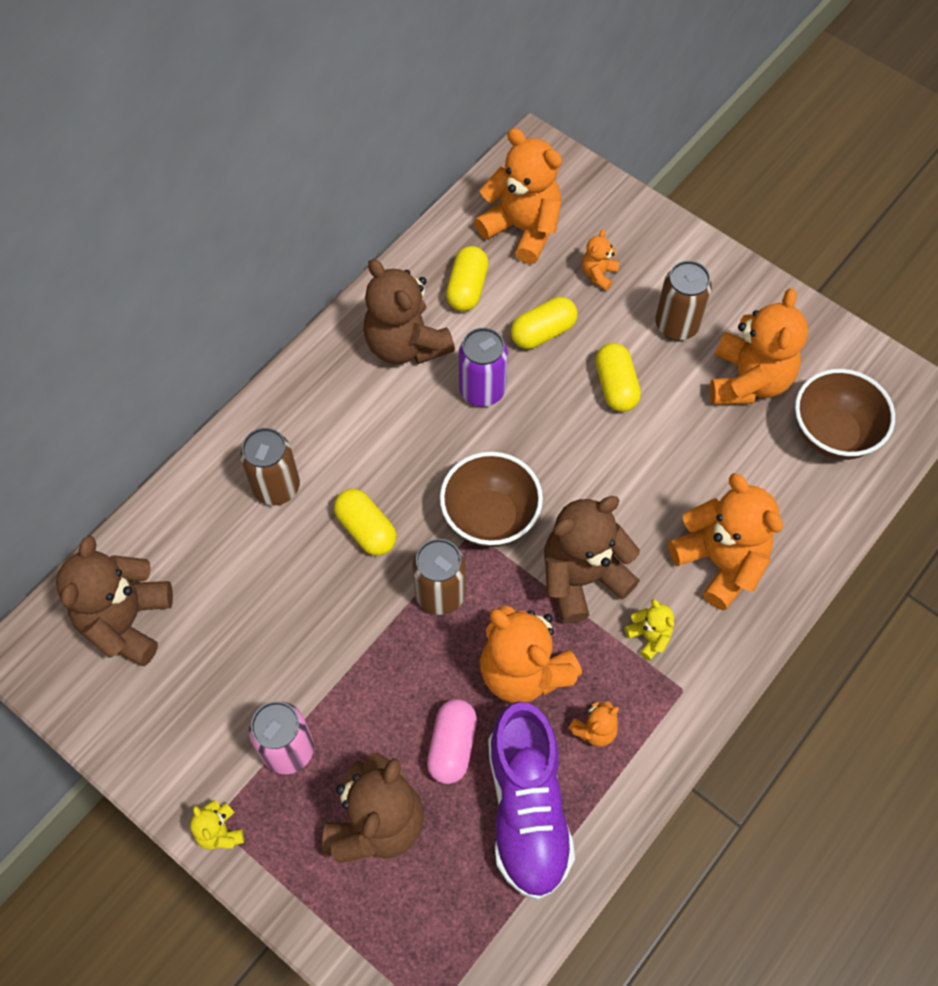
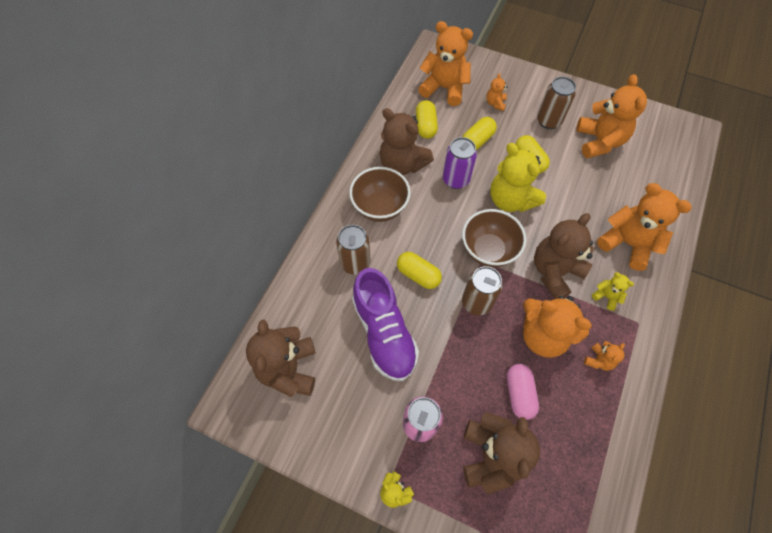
camera: 15 degrees left, 0 degrees up
(527, 808) = (579, 420): purple shoe -> purple shoe (384, 333)
(559, 444) = (510, 200): none -> yellow teddy bear
(832, 434) = (656, 160): brown bowl -> brown bowl (380, 207)

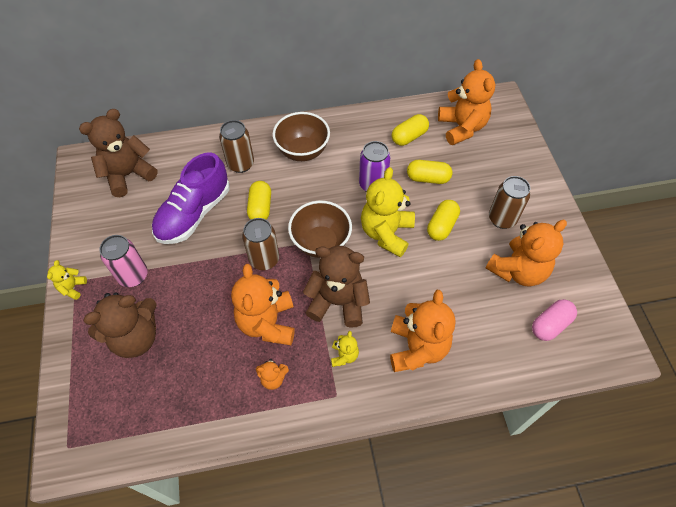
camera: 55 degrees right, 5 degrees down
(402, 164) = (356, 142): brown teddy bear -> none
(495, 103) = (482, 170): orange teddy bear -> none
(519, 393) = (201, 331): pink capsule -> pink capsule (550, 325)

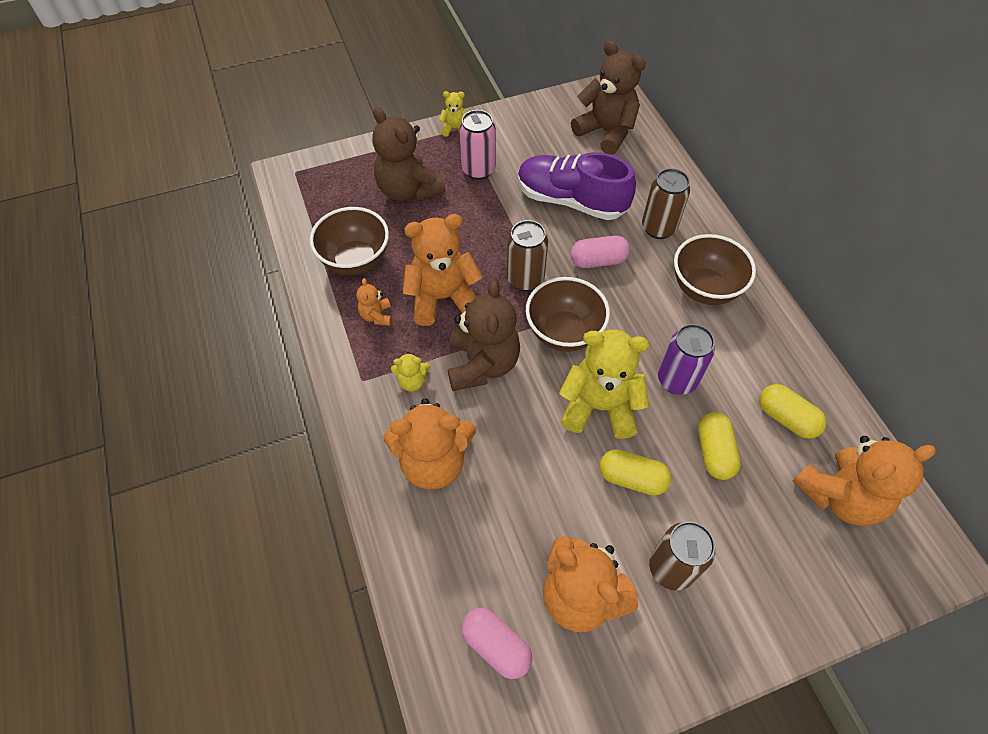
camera: 80 degrees right, 0 degrees up
(206, 392) = (355, 260): none -> brown bowl
(260, 208) = (598, 261): yellow capsule -> pink capsule

